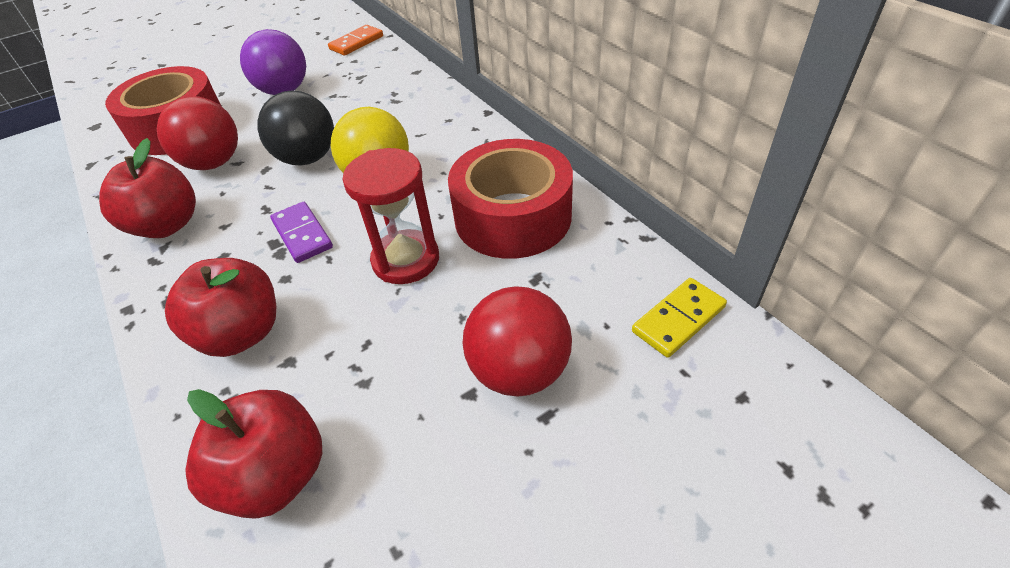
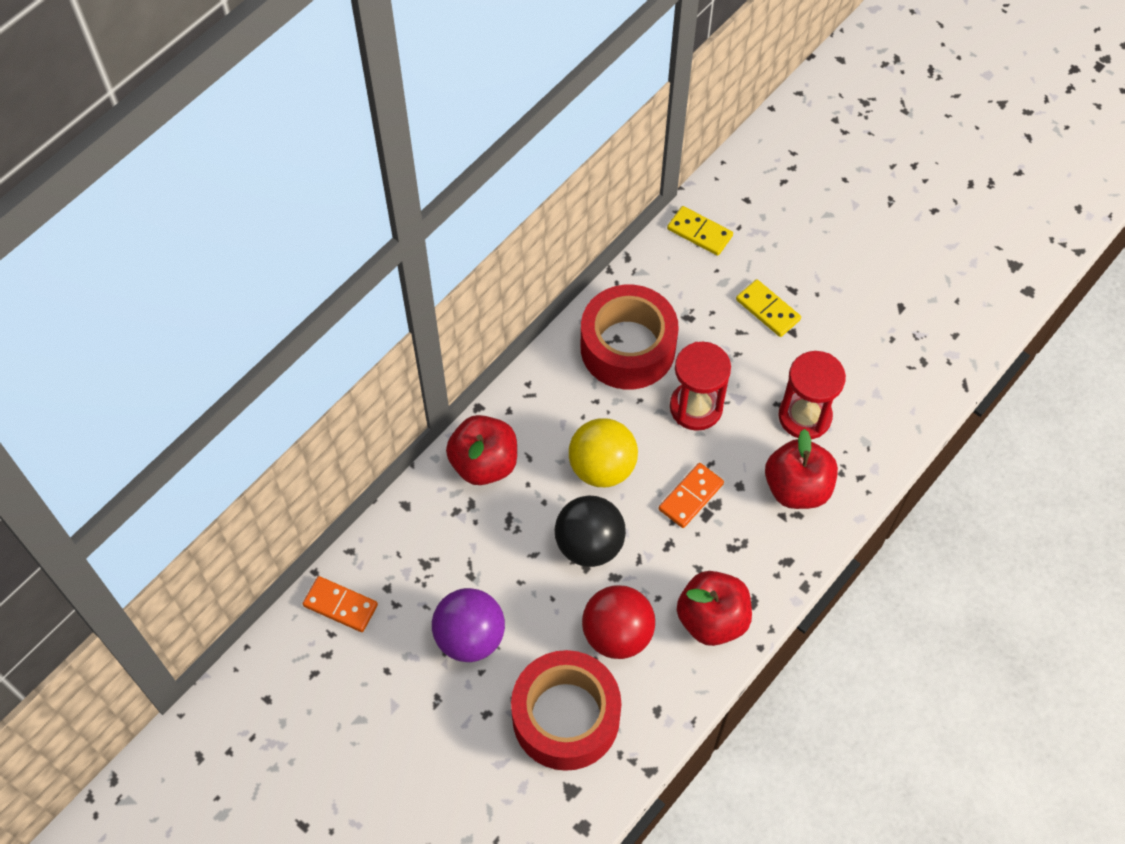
camera: 110 degrees left, 15 degrees up
(276, 475) = (879, 413): red apple -> red apple (484, 463)
(302, 234) = (691, 497): purple domino -> orange domino
(330, 370) = (804, 416): none -> red hourglass
(519, 371) = (767, 310): red ball -> yellow domino

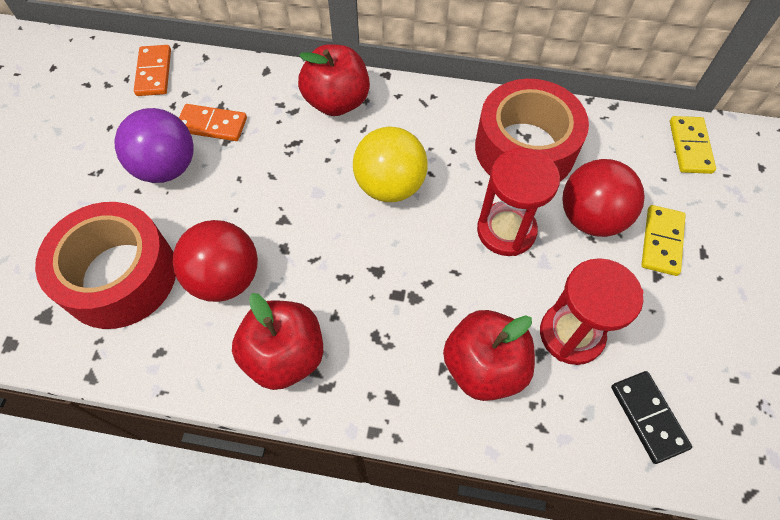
camera: 60 degrees right, 0 degrees up
(589, 544) = (306, 212): black ball -> none
(691, 497) = (408, 272): orange domino -> orange domino (212, 125)
(720, 342) = (591, 218): none -> red ball
(888, 408) = (648, 417): none -> black domino

